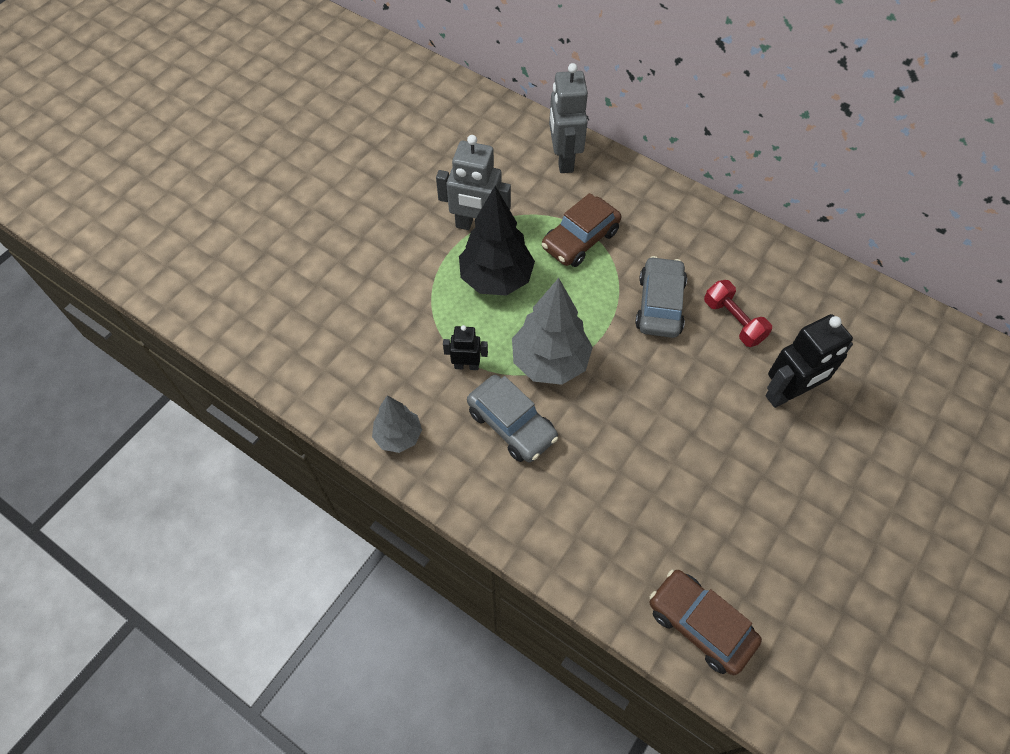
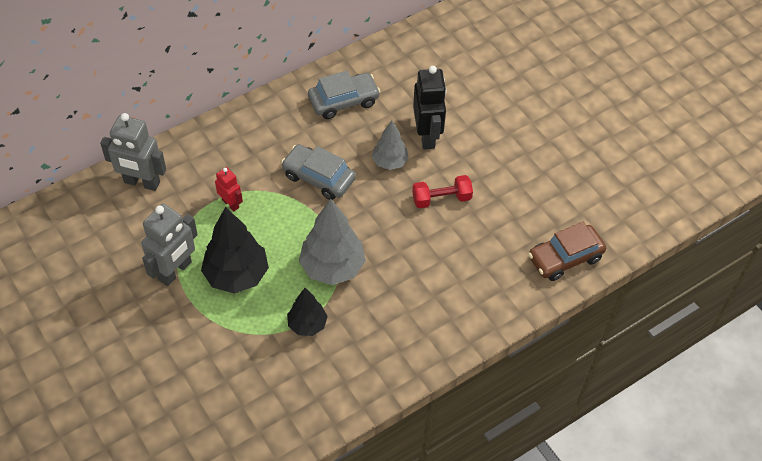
camera: 70 degrees left, 5 degrees down
(398, 436) = (347, 394): grey tree -> grey tree (390, 162)
(466, 365) = (307, 325): black robot -> black tree
(512, 424) = (373, 312): grey car -> grey car (343, 101)
(580, 239) = (230, 203): brown car -> red robot
(733, 321) = (355, 140): red dumbbell -> red dumbbell (441, 199)

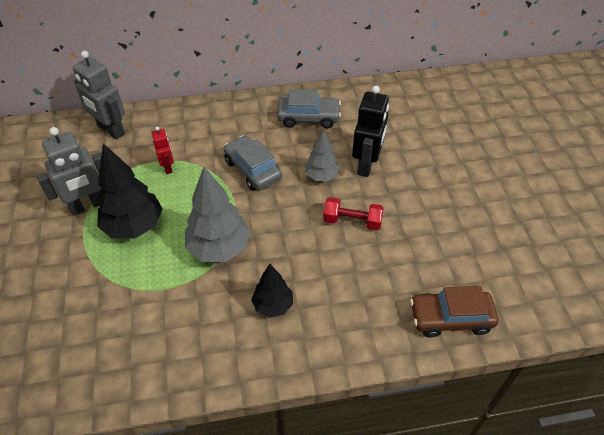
camera: 25 degrees right, 5 degrees down
(307, 325) = (166, 292): black tree -> black tree (273, 305)

